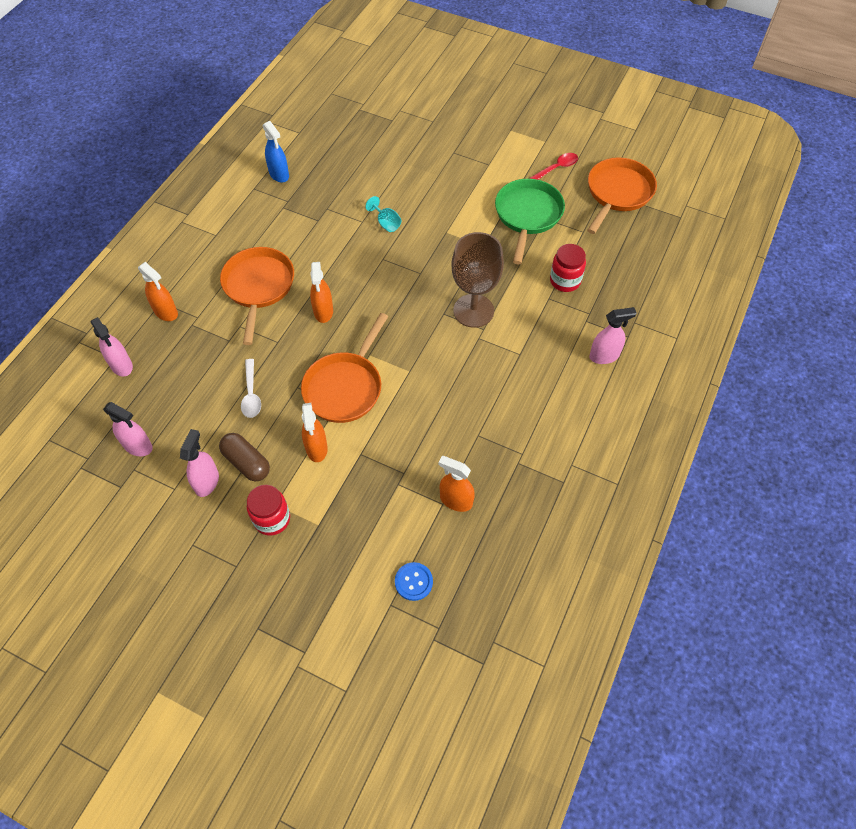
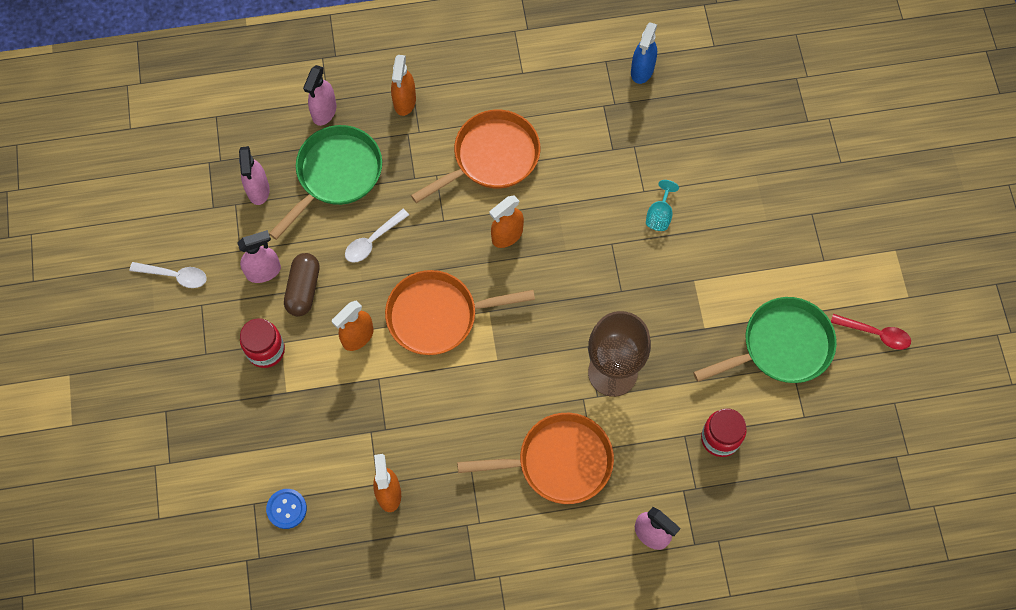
camera: 55 degrees right, 10 degrees up
(149, 550) = (174, 276): none -> white spoon
(178, 387) = (335, 175): none -> green pan
(617, 193) = (891, 421): orange pan -> orange pan (558, 462)

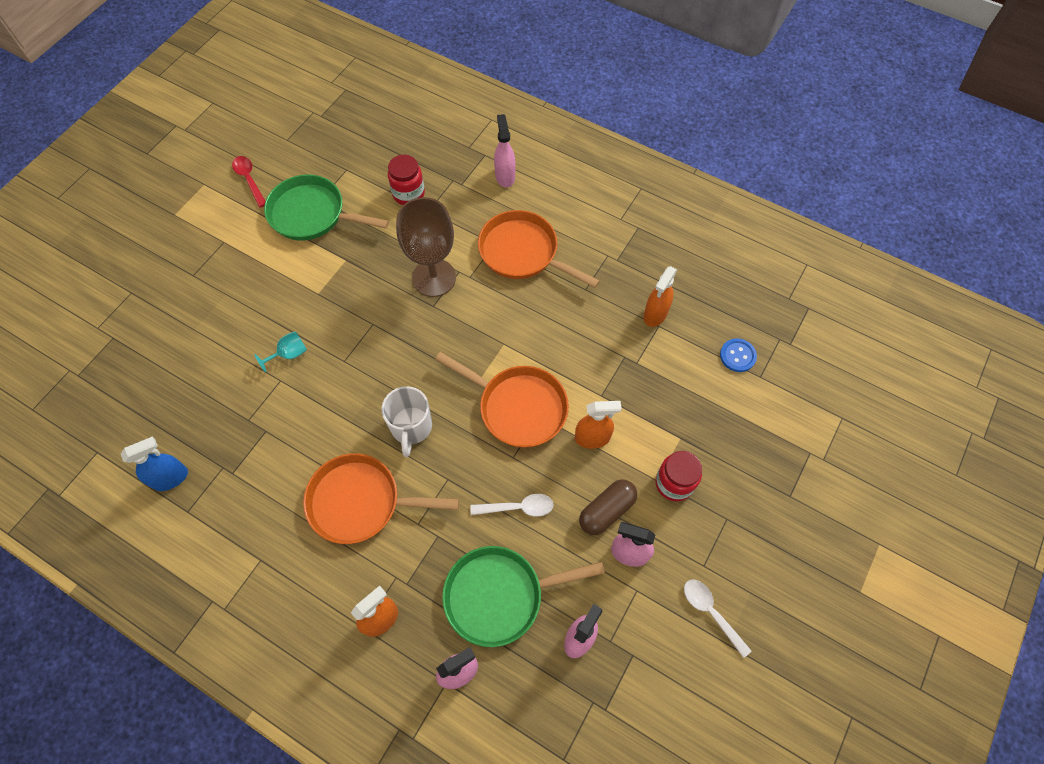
camera: 140 degrees left, 5 degrees down
(507, 235) = (411, 427): orange spray bottle -> white mug

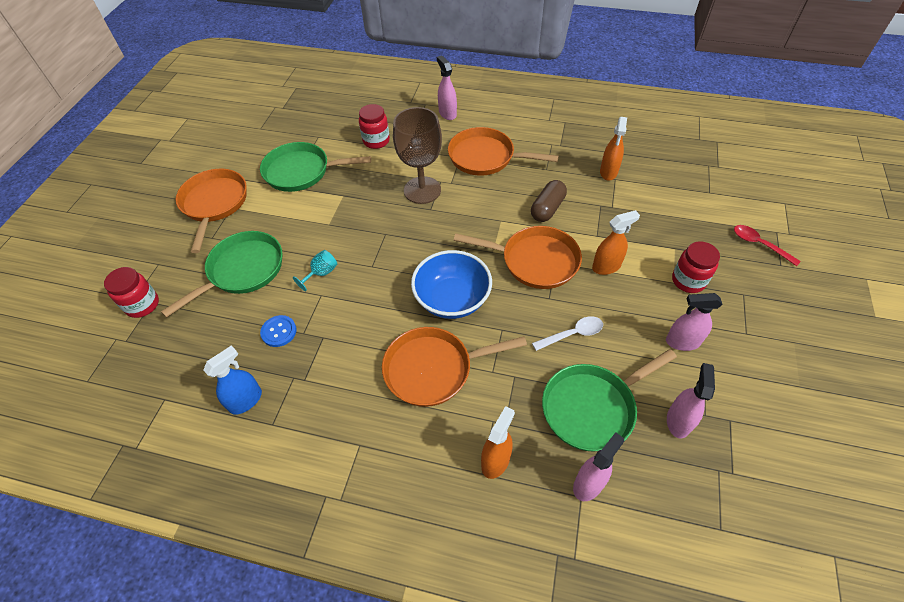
camera: 15 degrees left, 10 degrees down
(103, 338) = (142, 305): none -> red jar
(207, 232) = (214, 204): none -> orange pan
(211, 326) = (242, 271): none -> green pan
(249, 180) = (238, 161): red spoon -> red spoon (759, 244)
(411, 427) = (452, 299): white mug -> blue bowl
(606, 511) = (646, 315): brown capsule -> brown capsule (547, 208)
(711, 613) = (773, 366): white spoon -> none
(737, 356) = (685, 183): blue button -> blue button (279, 332)

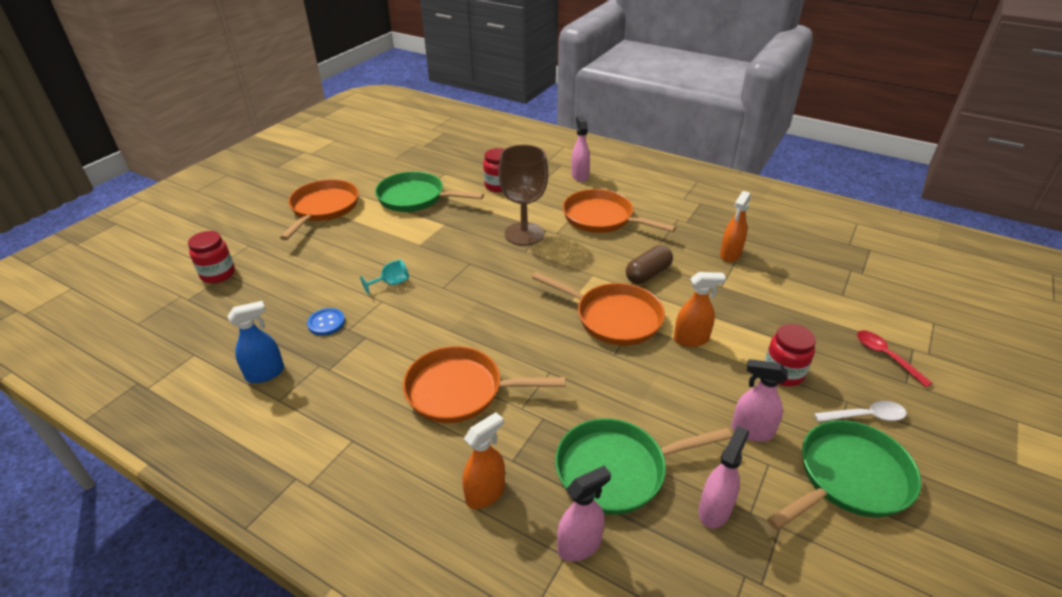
camera: 15 degrees right, 15 degrees down
(242, 271) = (319, 266): green pan -> green pan (848, 478)
(452, 299) = (509, 333): blue bowl -> none
(572, 334) = (625, 394): white spoon -> white spoon (865, 416)

